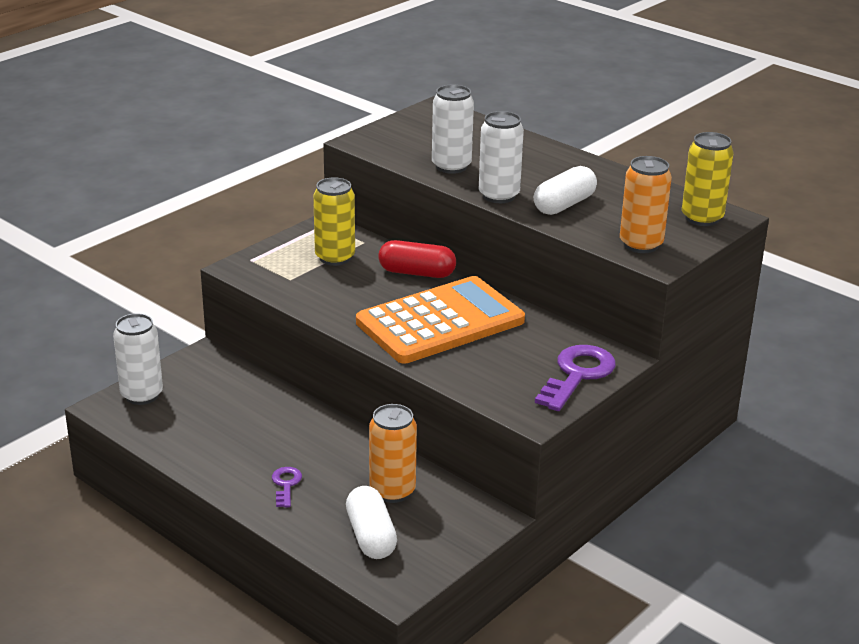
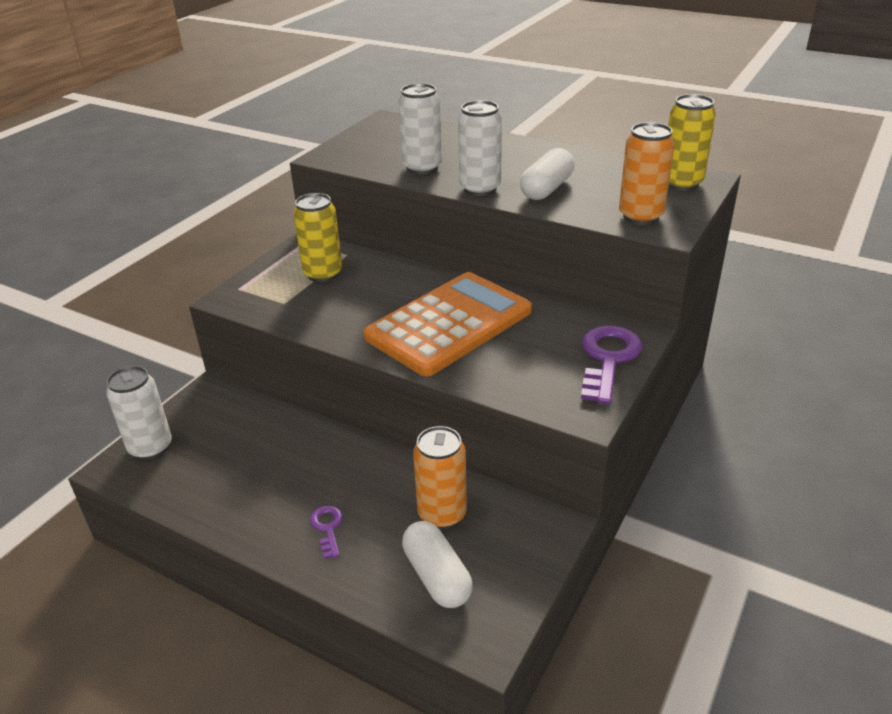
camera: 10 degrees left, 5 degrees up
(417, 273) = (408, 277): red capsule -> none

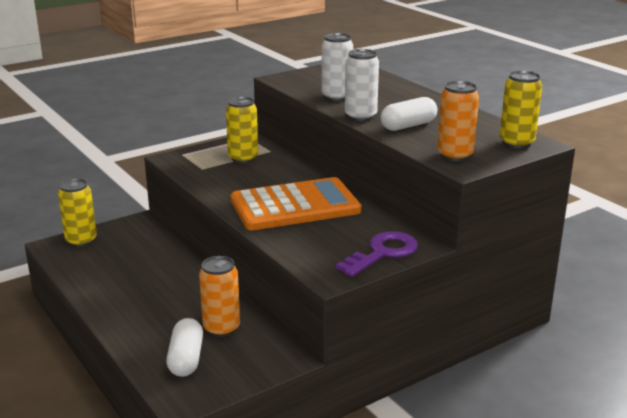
camera: 25 degrees right, 10 degrees down
(150, 447) = (81, 241): white can -> yellow can
(327, 528) = (144, 313): purple key -> none

